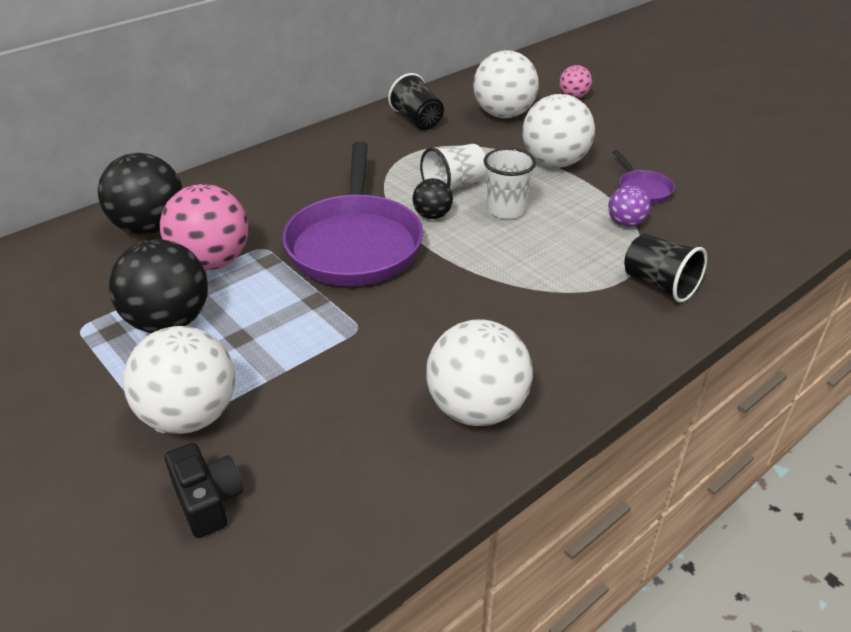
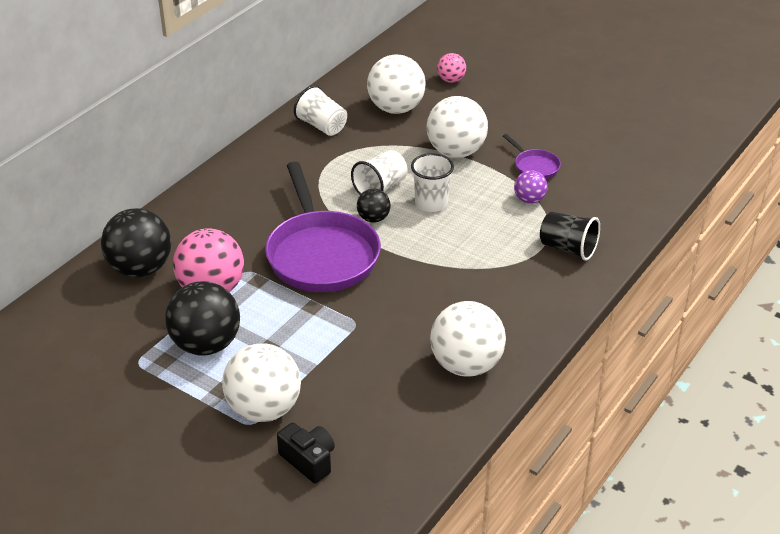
camera: 15 degrees left, 0 degrees up
(417, 120) = (322, 126): black cup -> white cup

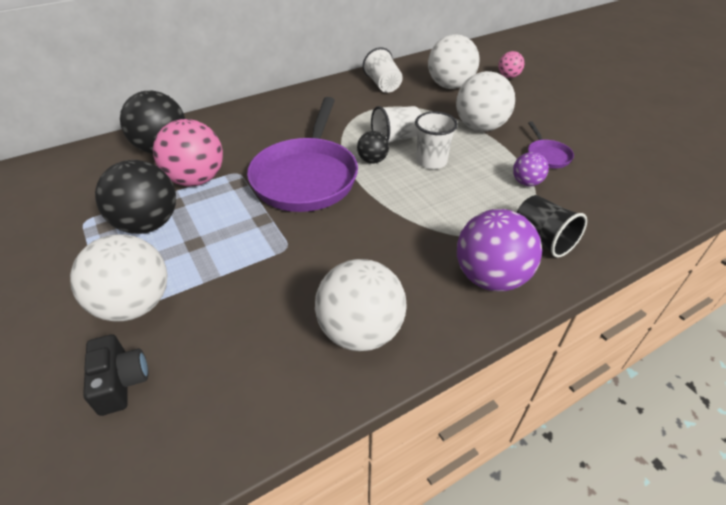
camera: 25 degrees right, 5 degrees up
(542, 293) = (490, 277): none -> purple ball

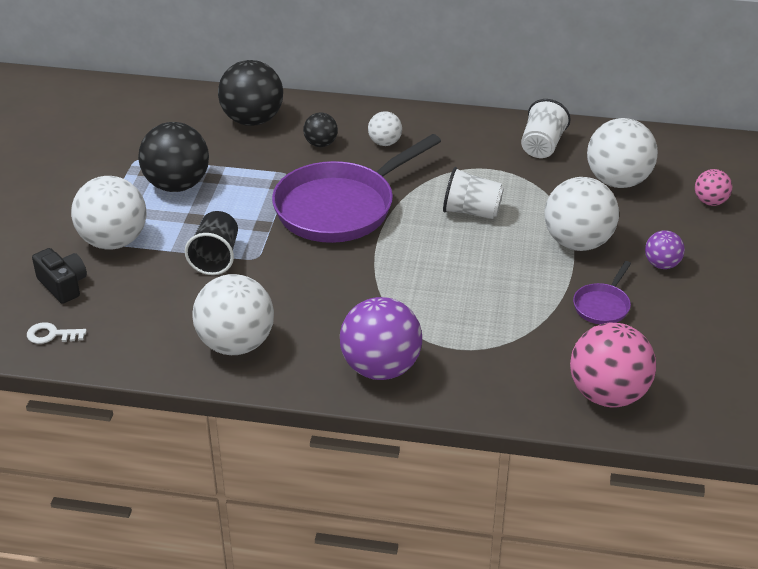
camera: 40 degrees right, 5 degrees down
(121, 382) = (63, 285): black camera -> black camera turned 60 degrees counterclockwise
(162, 449) = (51, 335): none -> white key
(196, 179) = (249, 164): pink ball -> pink ball (608, 394)
(283, 122) = (385, 143): none -> white ball
(372, 160) = (418, 222): black ball -> black ball (321, 144)
(431, 161) = (473, 251): white cup -> none
(526, 182) = (536, 318): purple ball -> purple ball (662, 264)
(543, 239) = (471, 369): black cup -> black cup (216, 257)

